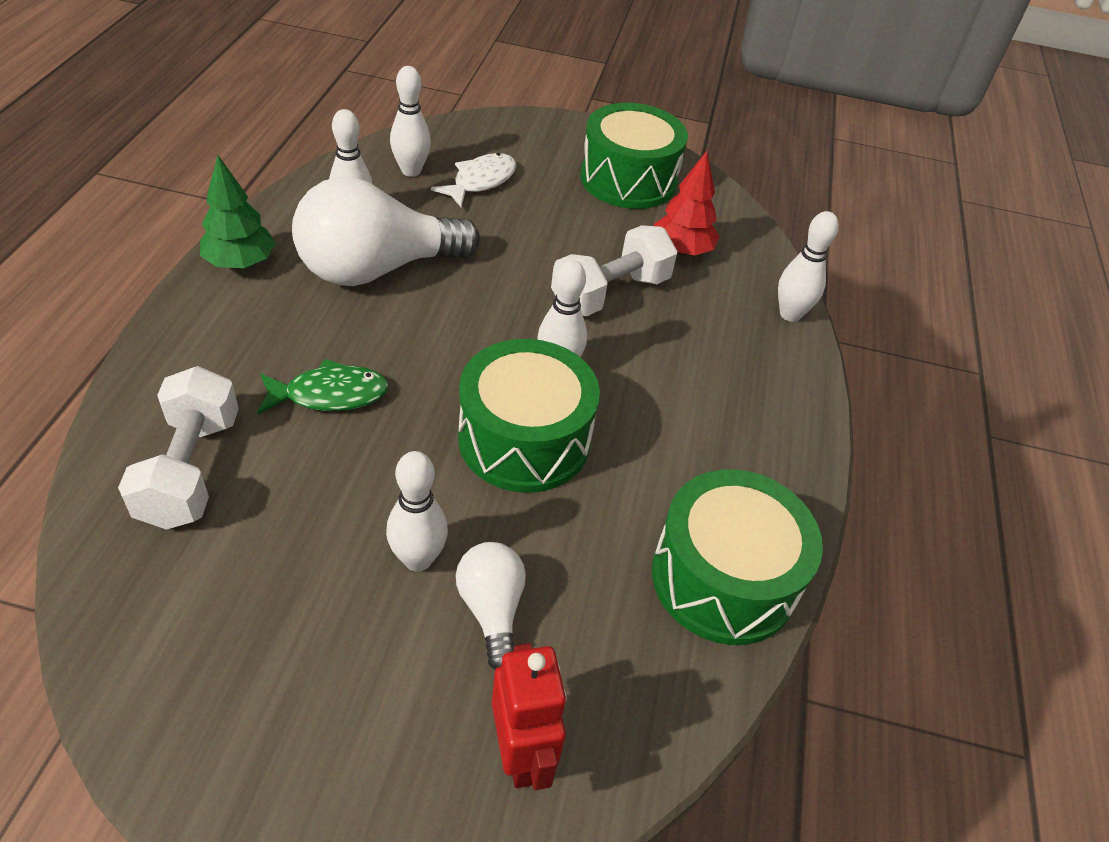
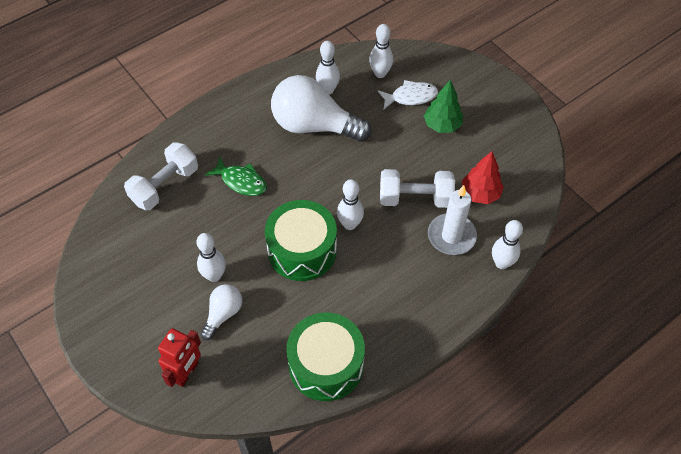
camera: 45 degrees right, 10 degrees up
(240, 263) = (257, 92): green tree -> green tree (442, 125)
(628, 179) = (496, 134): green drum -> none
(701, 314) = (451, 236): none -> white candle

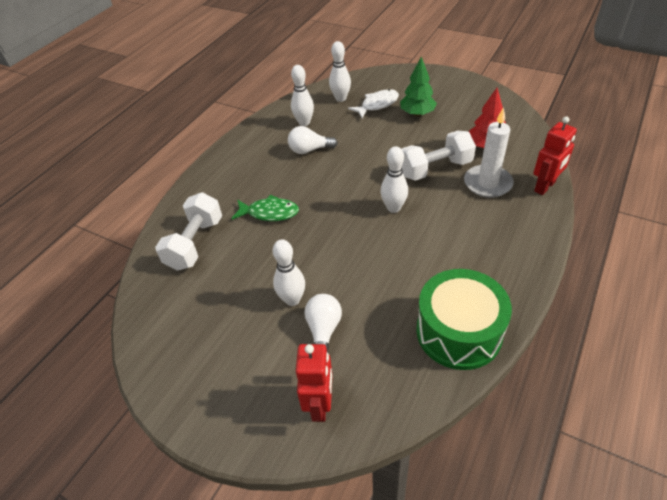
camera: 20 degrees left, 10 degrees down
(302, 250) = (364, 244): green drum -> none
(314, 126) = (309, 150): white light bulb -> white light bulb, size x0.50
(501, 263) = (545, 186): white bowling pin -> red robot

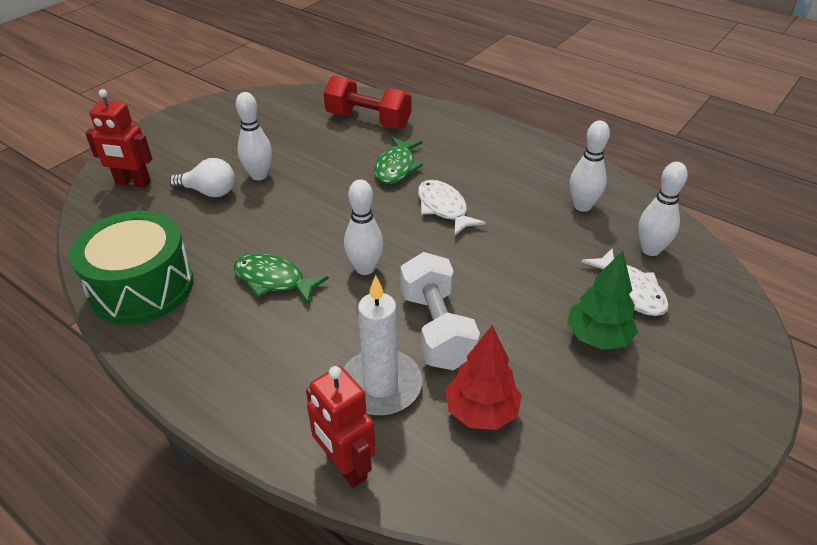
camera: 95 degrees right, 5 degrees down
(195, 243) = (368, 120): white dumbbell -> red dumbbell
(309, 150) = (513, 206): white light bulb -> none
(318, 181) = (444, 208): none -> white fish
(421, 252) = (273, 280): none -> green fish

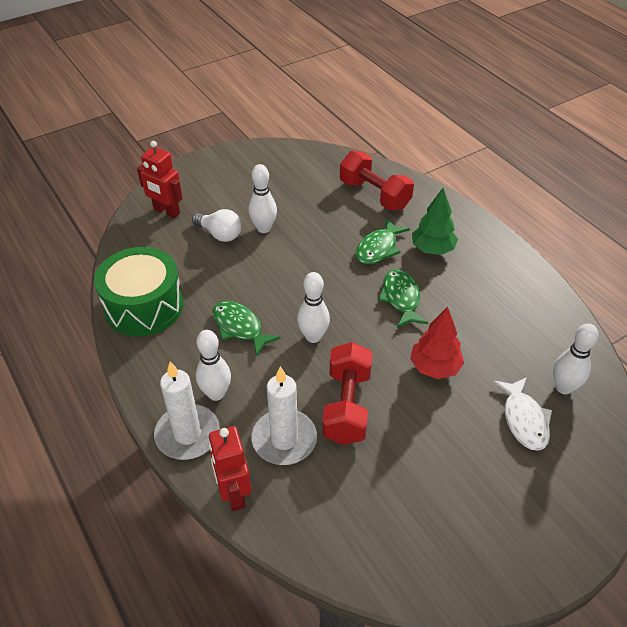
camera: 20 degrees right, 5 degrees up
(257, 415) = (187, 434): none -> white candle
(436, 329) = (346, 406): white dumbbell -> red dumbbell
(444, 208) = (401, 298): white fish -> green fish
(481, 411) = (350, 484): red tree -> red tree (434, 367)
(582, 206) = (523, 328): white bowling pin -> white bowling pin (216, 393)
(597, 337) = (474, 453): green tree -> green tree (432, 249)

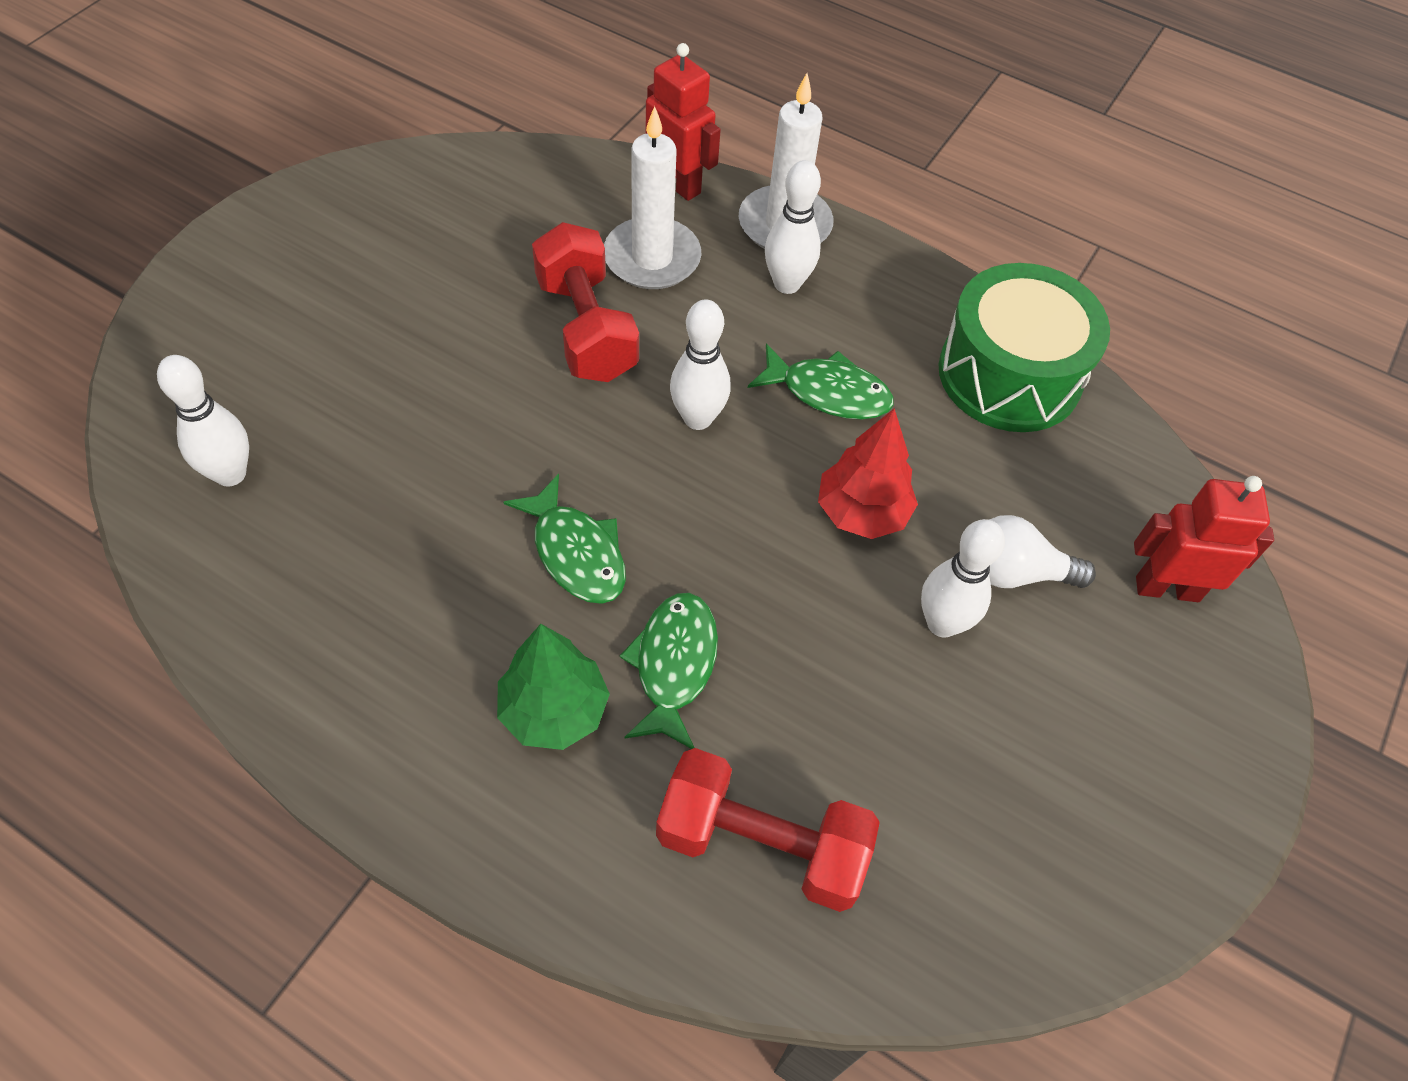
camera: 150 degrees right, 10 degrees up
(434, 367) = (467, 435): red tree -> red tree (862, 513)
(524, 419) = (298, 396): white fish -> none

